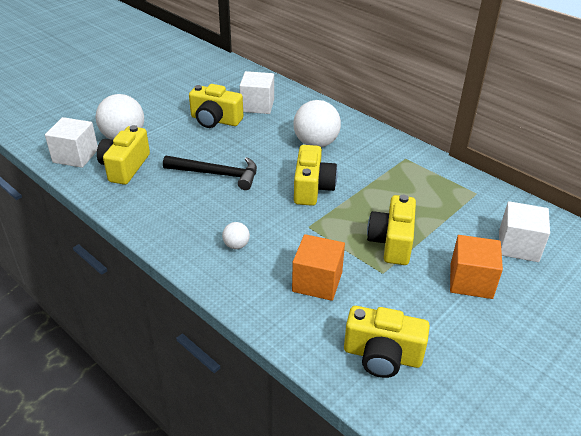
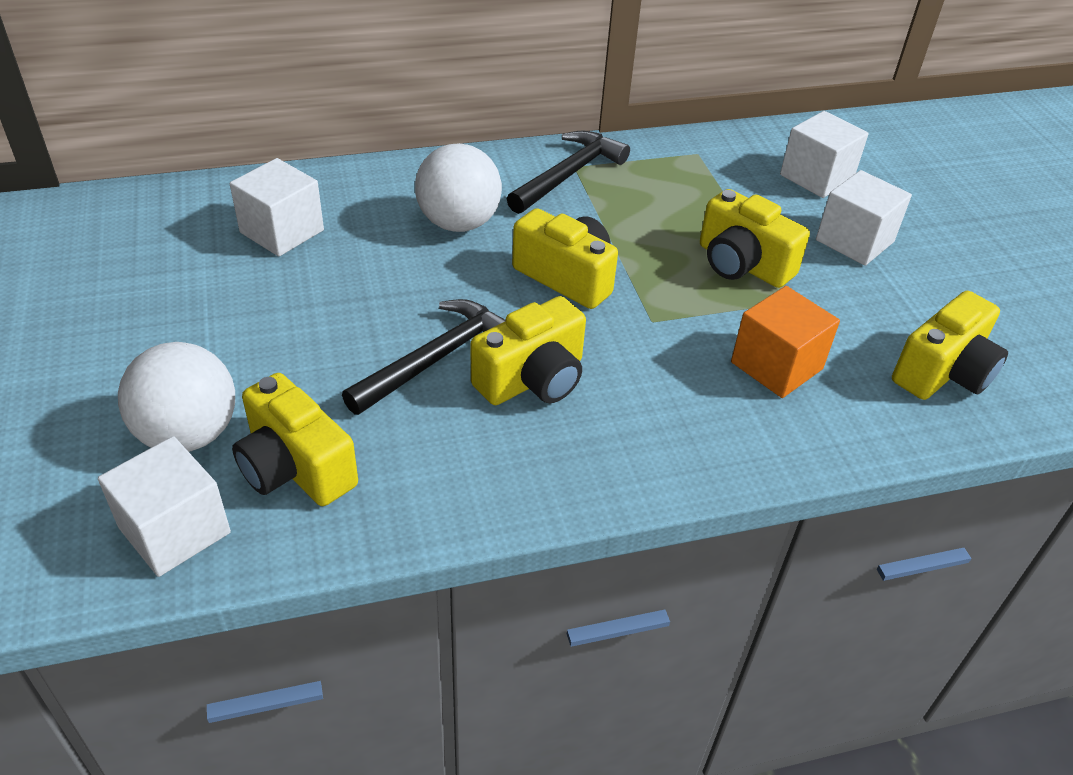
camera: 60 degrees left, 5 degrees up
(215, 120) = (270, 295): yellow camera -> yellow camera (533, 379)
(236, 245) = (640, 412): white ball -> none
(395, 159) = (568, 174): none -> black hammer
(471, 281) = (854, 241): orange cube -> white cube

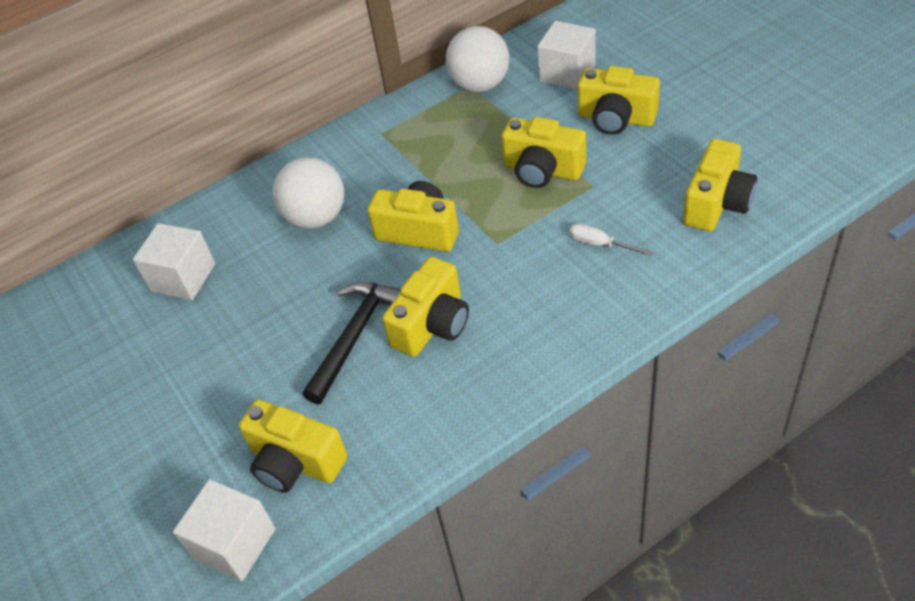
camera: 10 degrees left, 5 degrees up
(189, 434) = (204, 469): white ball -> white ball (480, 84)
(568, 174) = (380, 142): black hammer -> none
(776, 365) = (600, 244): orange cube -> white screwdriver
(854, 241) = (616, 118): white cube -> yellow camera

